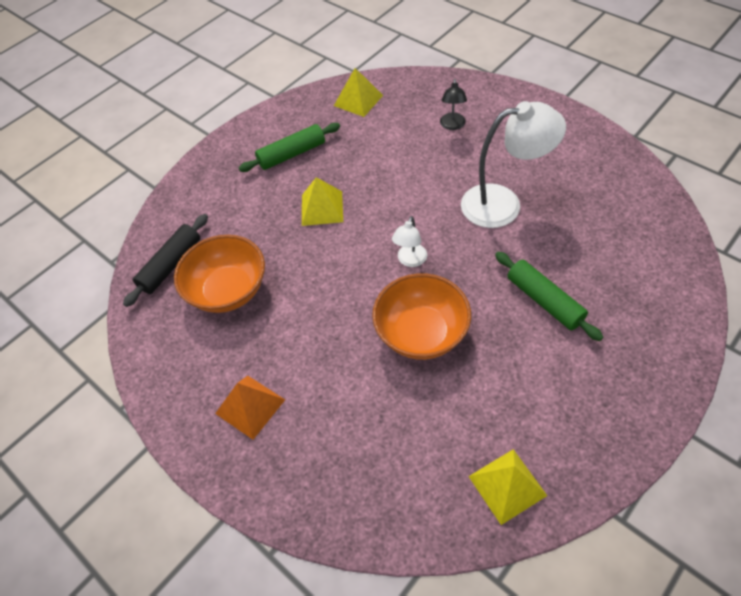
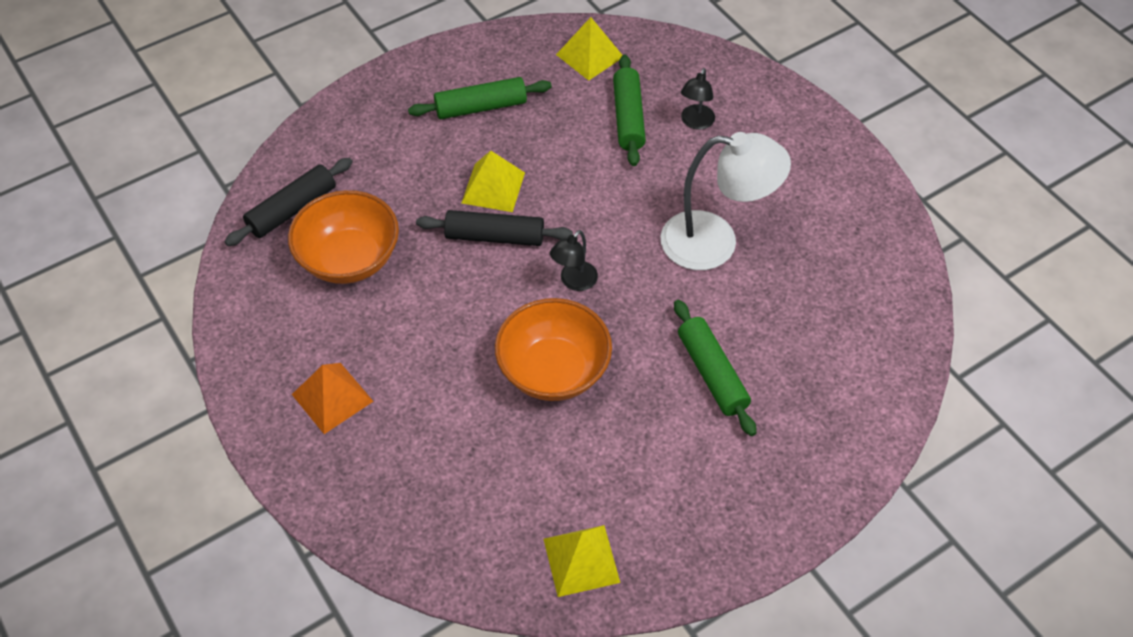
camera: 10 degrees right, 0 degrees up
(336, 243) = (494, 237): none -> black rolling pin
(403, 134) = (628, 118): none -> green rolling pin
(410, 260) = (574, 282): white lamp -> black lamp

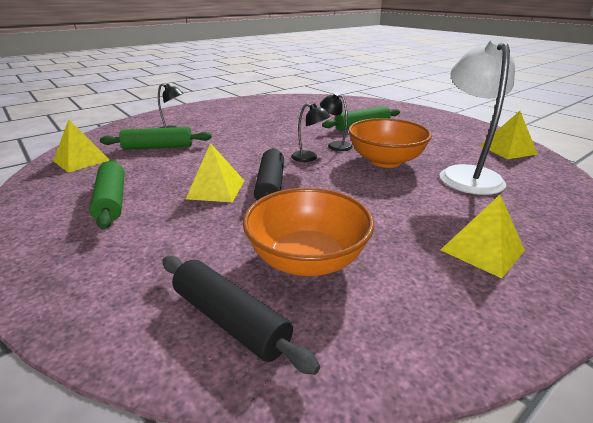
camera: 95 degrees left, 25 degrees down
(332, 397) = (482, 250): orange pyramid -> yellow pyramid
(621, 319) = (335, 145): none -> black lamp
(715, 242) = (271, 126): white lamp -> white lamp (466, 174)

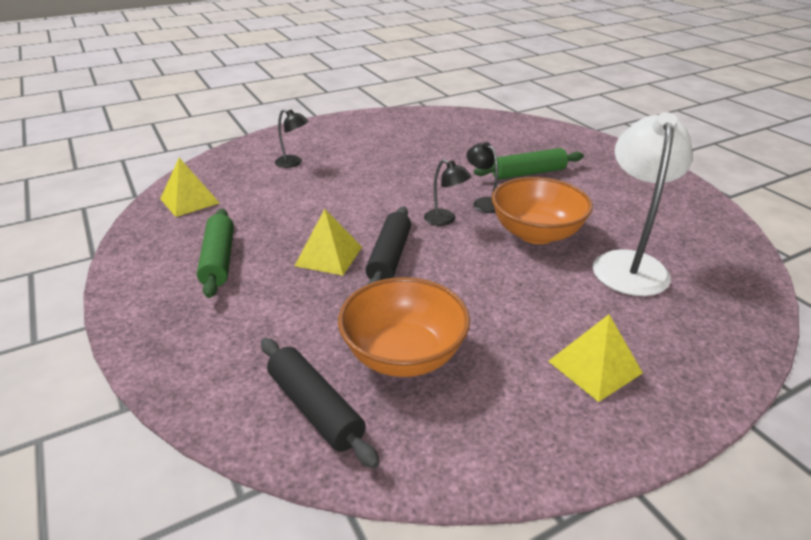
camera: 10 degrees right, 5 degrees up
(158, 147) = (274, 188): green rolling pin -> none
(507, 150) = (704, 230): yellow pyramid -> none

